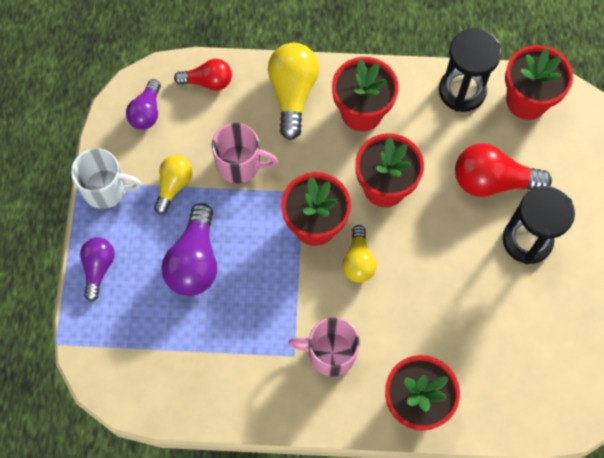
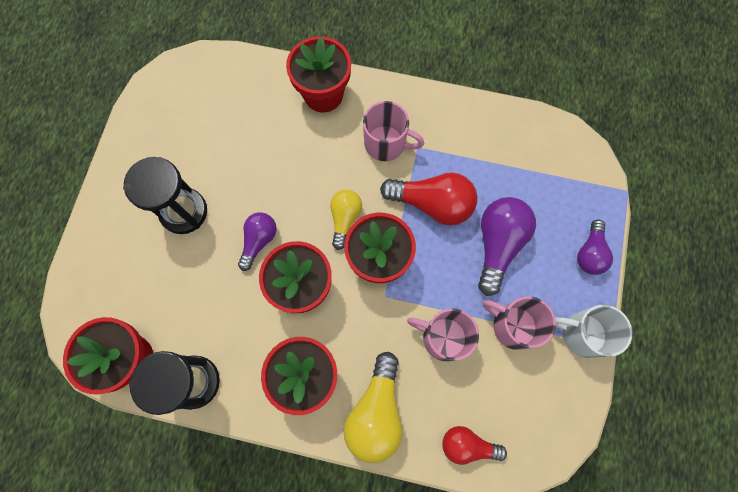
camera: 170 degrees left, 5 degrees up
(147, 112) = (537, 417): purple light bulb -> purple light bulb (259, 241)
(174, 185) = (513, 326): yellow light bulb -> pink mug
(492, 181) = (196, 275): red light bulb -> red light bulb (432, 204)

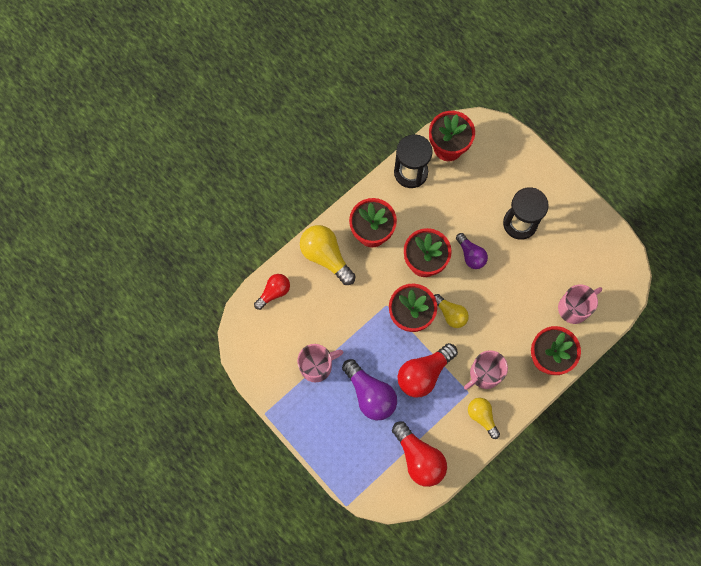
camera: 125 degrees right, 0 degrees up
(433, 119) = (482, 417): none -> yellow light bulb
(443, 337) = (339, 321): pink mug -> pink mug (574, 308)
(522, 152) = (419, 458): none -> red light bulb
(582, 334) = (283, 402): white mug -> none
(589, 253) = (325, 447): purple light bulb -> none

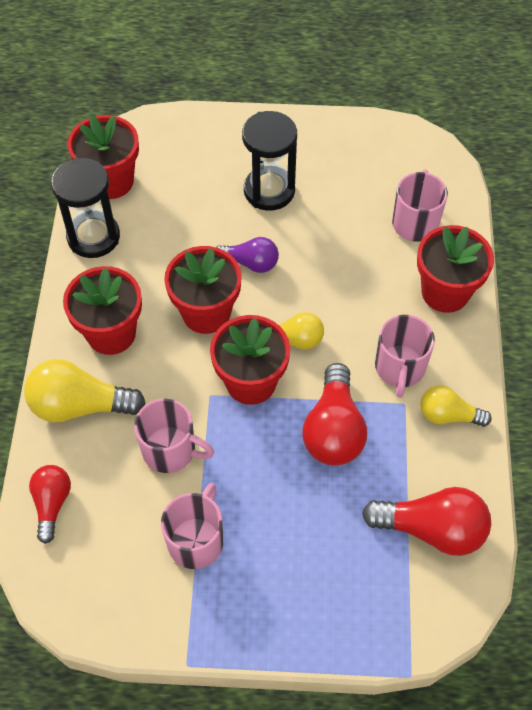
camera: 45 degrees left, 15 degrees down
(344, 315) = (170, 450): none -> pink mug
(370, 394) = (297, 511): purple light bulb -> none

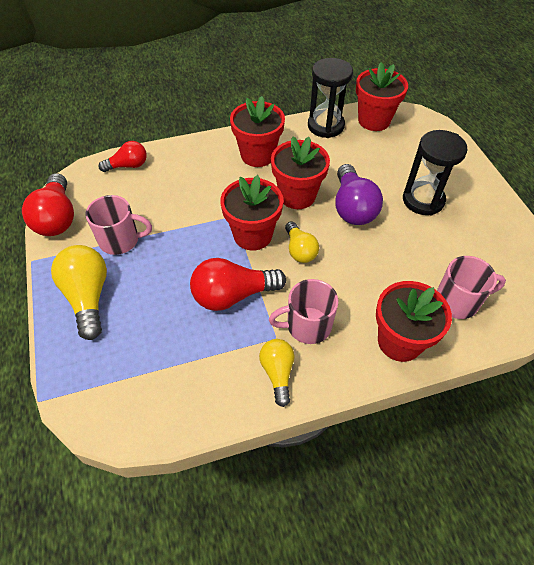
camera: 70 degrees right, 5 degrees down
(79, 405) = (199, 157): yellow light bulb -> yellow light bulb (88, 297)
(170, 450) = (183, 208): pink mug -> none
(251, 263) = (352, 207): purple light bulb -> purple light bulb, size x1.61
(432, 529) = (167, 386): red light bulb -> red light bulb (57, 218)

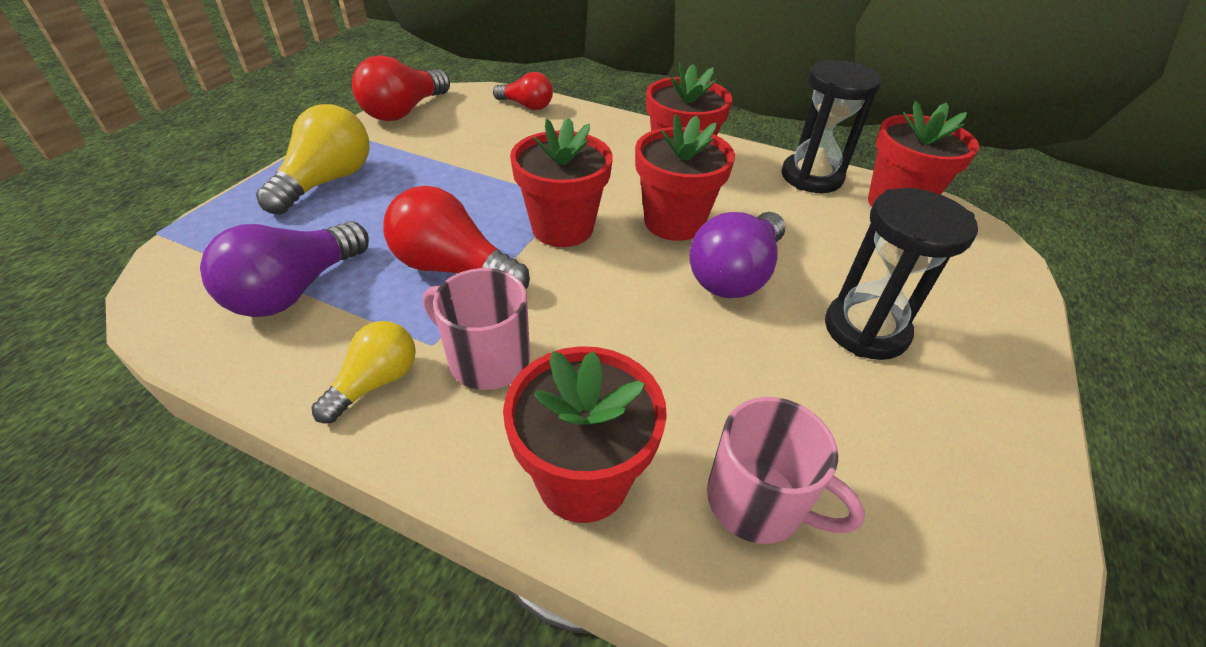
camera: 40 degrees right, 10 degrees down
(120, 240) = (426, 156): pink mug -> none
(174, 366) = (295, 290): none -> purple light bulb
(299, 250) = (597, 276): yellow light bulb -> none

